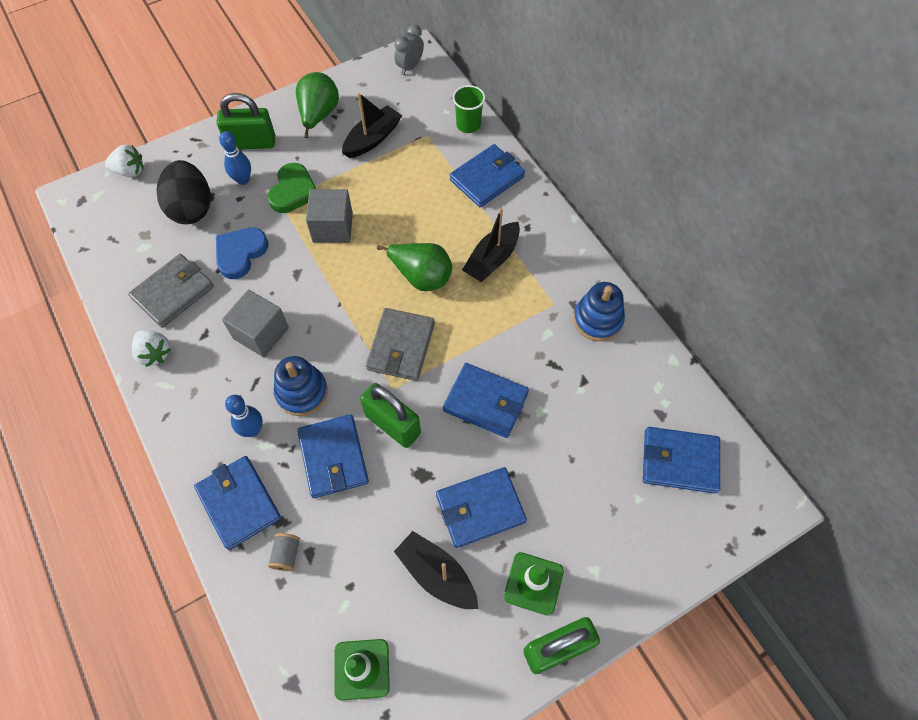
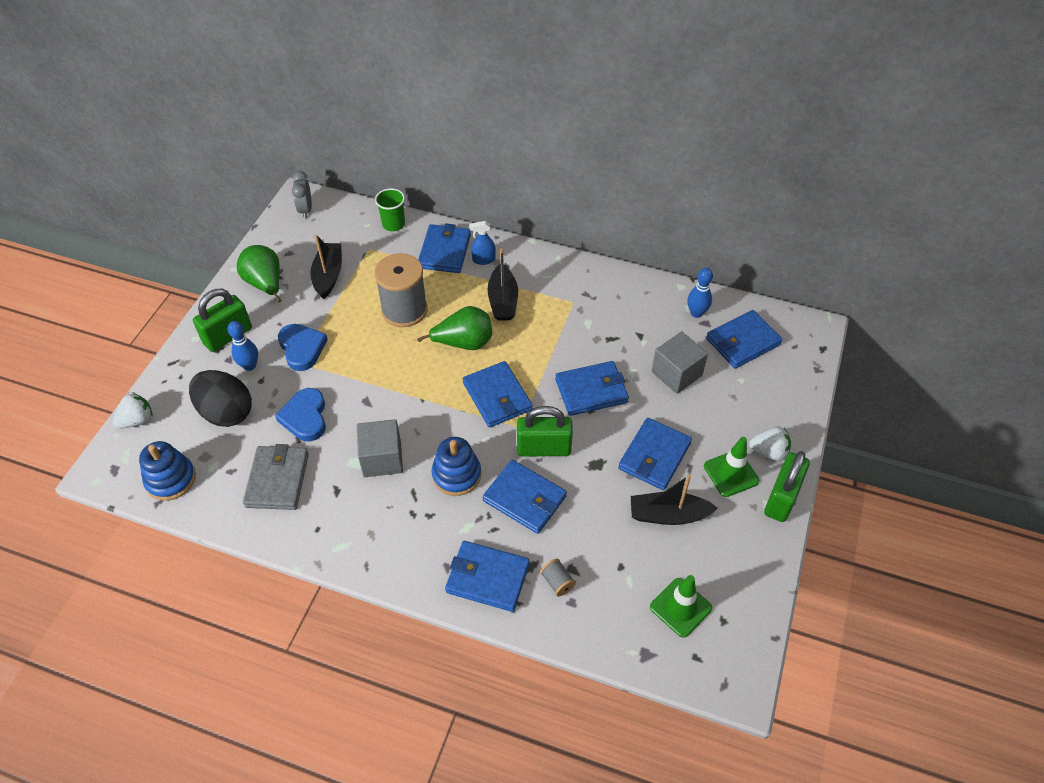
camera: 40 degrees left, 10 degrees down
(155, 353) = (309, 531): white strawberry -> white strawberry (769, 452)
(252, 430) = (446, 525): blue bowling pin -> blue bowling pin (696, 313)
(293, 191) = (302, 348): green heart -> blue heart
(332, 227) = (361, 353): grey cube -> grey cube (676, 373)
(401, 346) = (497, 396): grey wallet -> blue wallet
(402, 211) = (404, 310): none -> grey spool
(512, 208) = (483, 260): none -> blue spray bottle
(597, 320) = (611, 293): blue stacking toy -> blue stacking toy (171, 479)

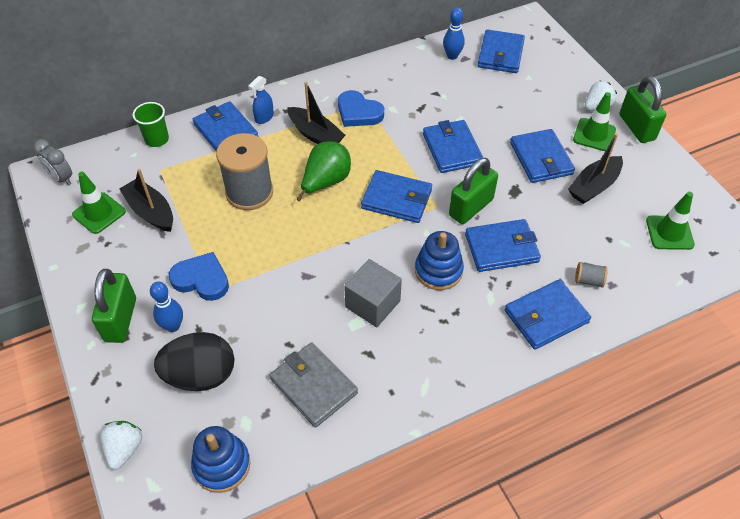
camera: 45 degrees left, 0 degrees up
(265, 284) = (101, 257): green pear -> none
(298, 252) = (99, 213): none -> green traffic cone
(305, 417) = (273, 325): blue heart -> blue heart (358, 112)
(591, 391) = (452, 149): blue wallet -> blue wallet turned 45 degrees counterclockwise
(676, 373) = (488, 100): grey cube -> none

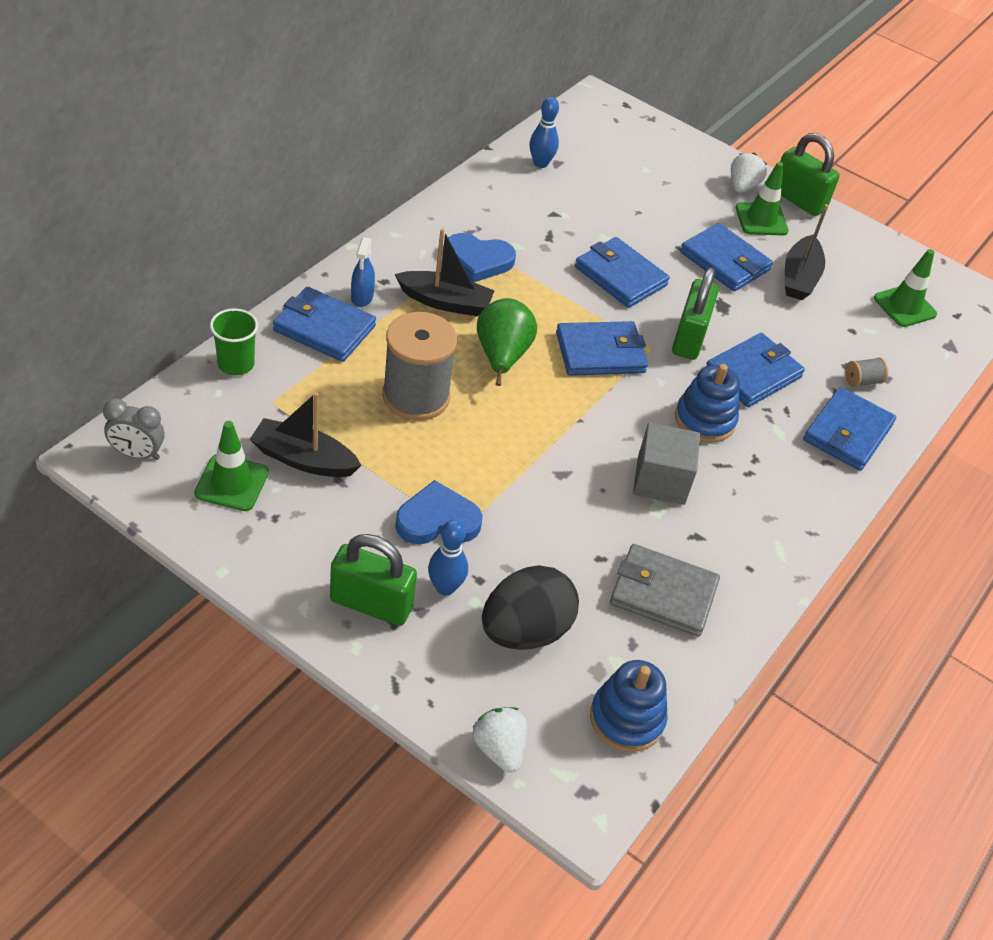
camera: 35 degrees left, 5 degrees down
(120, 319) = (371, 604): green padlock -> green padlock turned 45 degrees counterclockwise
(500, 54) = (595, 149): blue wallet -> none

